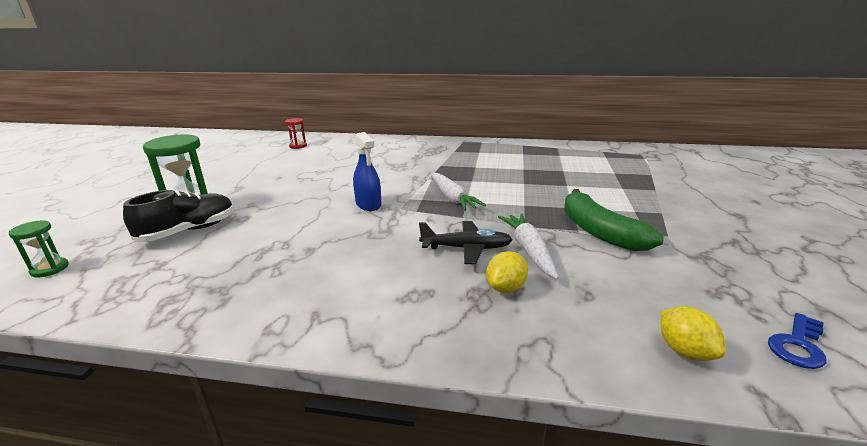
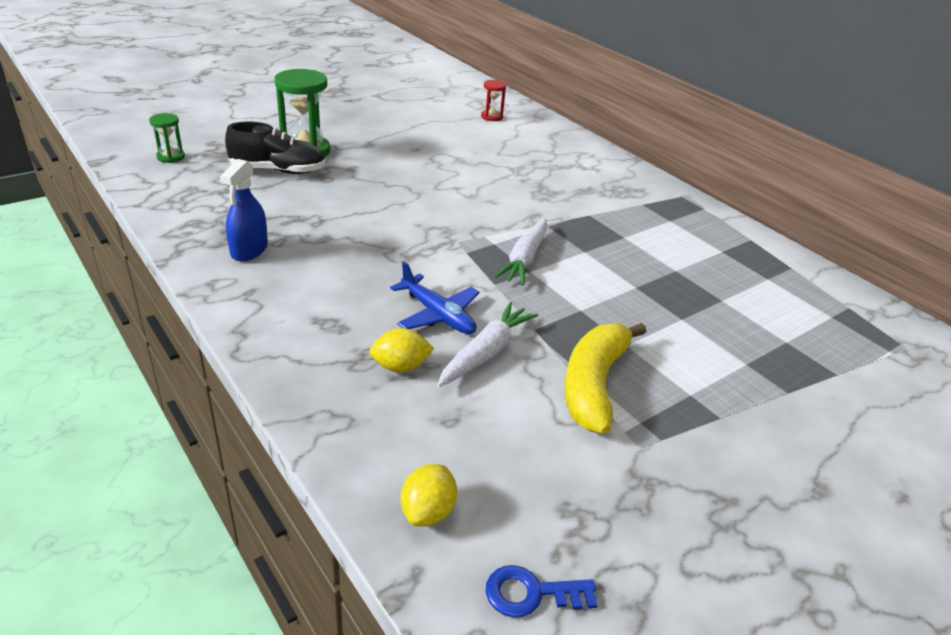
camera: 40 degrees right, 10 degrees up
(368, 204) = (438, 221): blue spray bottle -> blue spray bottle (249, 250)
(466, 248) = (437, 314): black plane -> blue plane
(599, 231) = (594, 384): green banana -> yellow banana

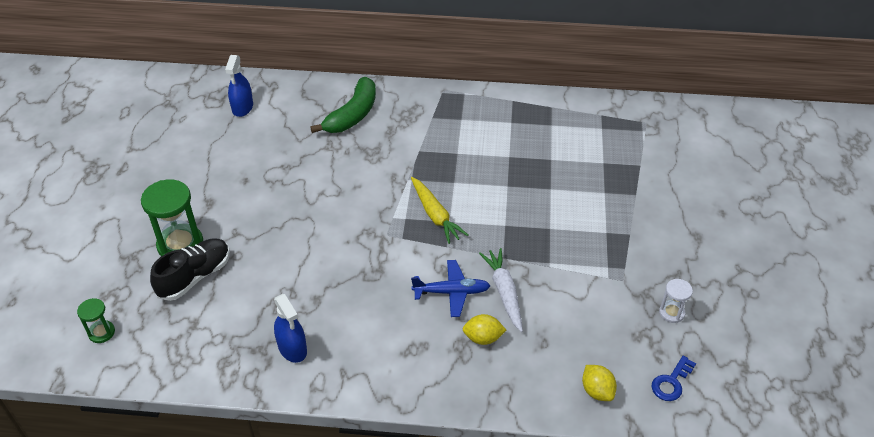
camera: 45 degrees left, 10 degrees up
(400, 367) = (483, 338): yellow lemon -> yellow lemon turned 60 degrees clockwise
(491, 117) = (242, 107): red hourglass -> blue spray bottle
(524, 259) = (435, 215): white carrot -> yellow carrot
(570, 164) = (353, 115): none -> green banana
(594, 384) = (567, 265): yellow banana -> none
(654, 528) = (671, 313): none -> white hourglass

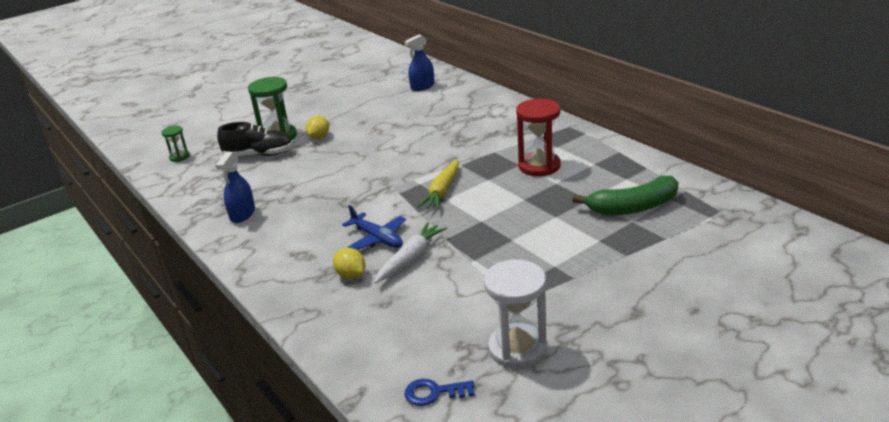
camera: 50 degrees right, 15 degrees down
(353, 115) = (483, 115): green banana -> green banana (633, 207)
(474, 146) = (539, 166): none -> red hourglass
(597, 391) = (369, 357): yellow lemon -> yellow lemon (319, 137)
(671, 313) = (517, 349): white hourglass -> white hourglass, size x1.92

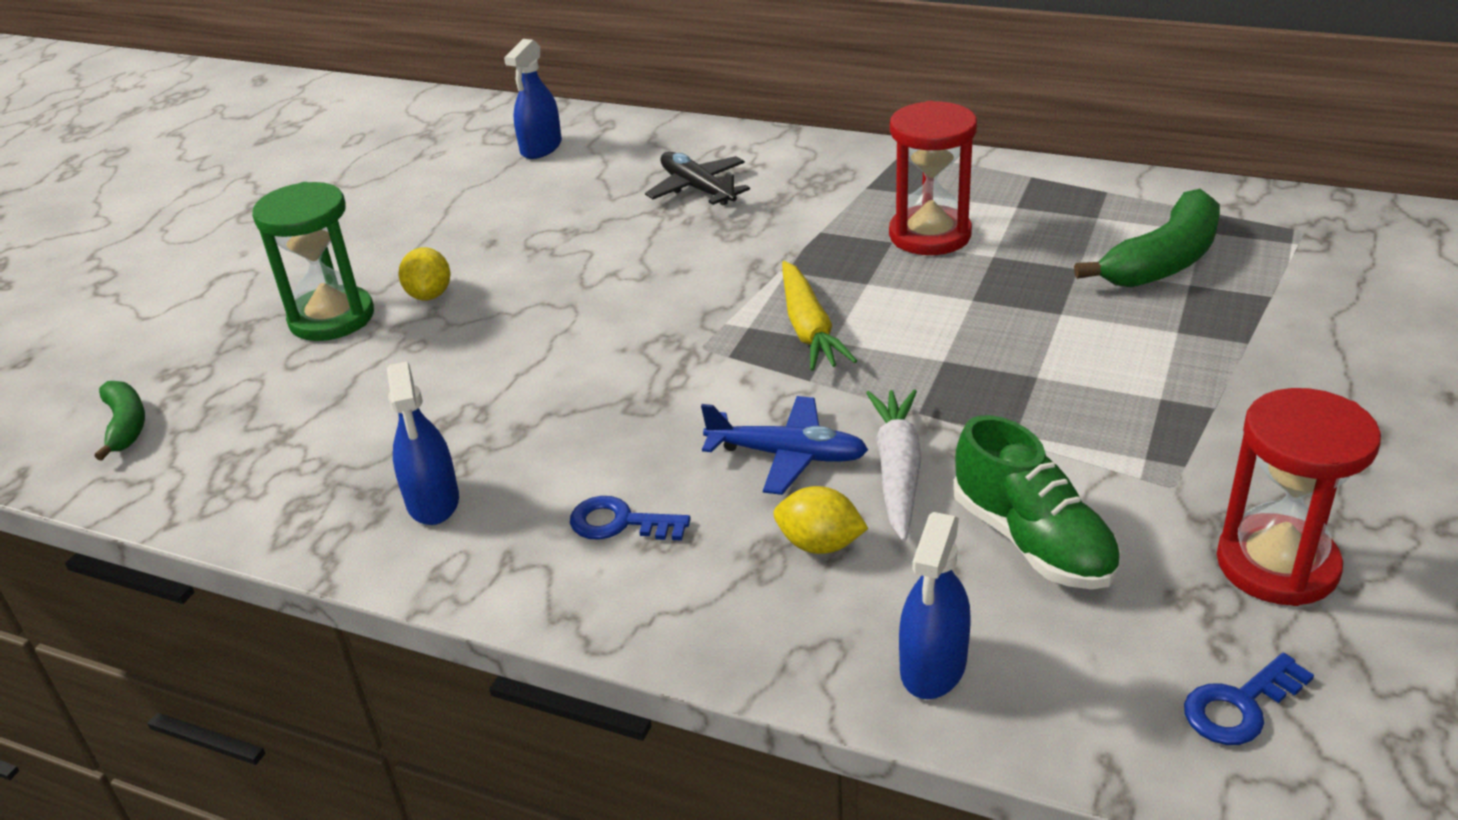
camera: 30 degrees left, 5 degrees up
(179, 157) = (126, 426): green hourglass -> green banana
(259, 155) = (328, 366): black shoe -> none
(293, 243) = (620, 523): none -> blue key
(340, 333) = (933, 666): none -> blue spray bottle
(430, 303) = (1032, 541): none -> green shoe
(464, 120) = (698, 189): none -> black plane
(517, 349) = (1277, 565): white hourglass -> red hourglass

